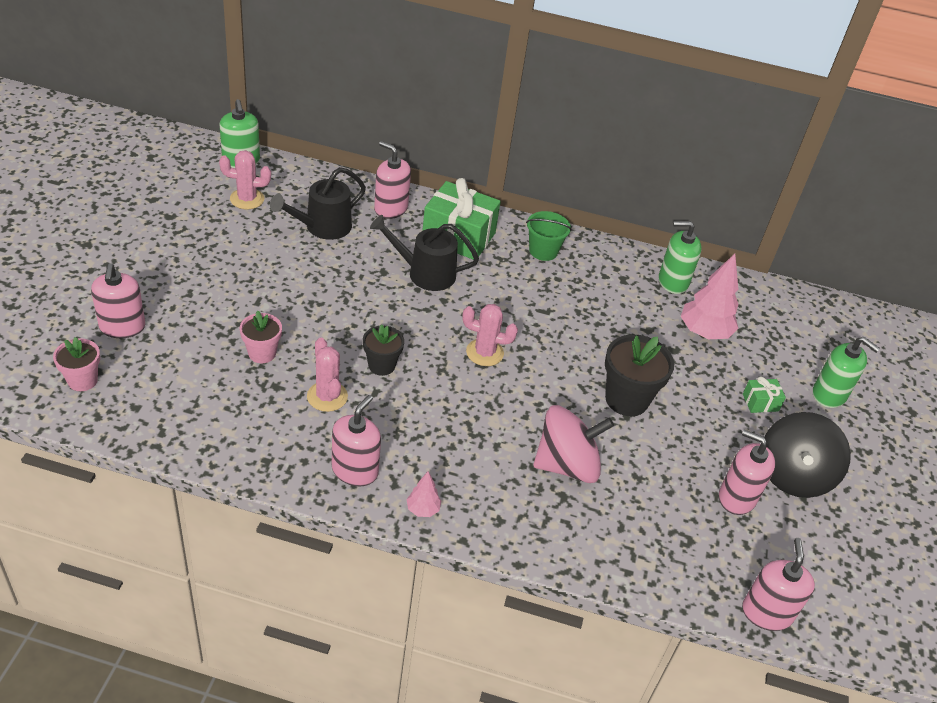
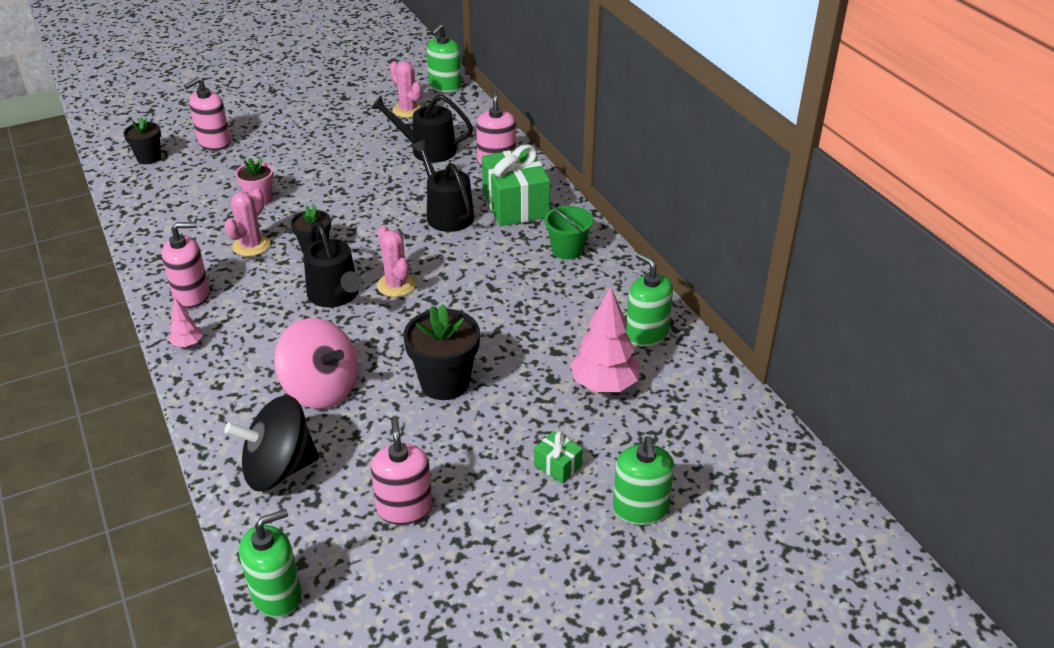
camera: 55 degrees right, 5 degrees down
(82, 380) = (149, 158): pink flower pot -> black flower pot
(459, 390) = (336, 296): none -> black watering can
(766, 613) = (277, 595): pink soap dispenser -> green soap dispenser
(793, 475) = (484, 534): black spinning top -> black spinning top (279, 469)

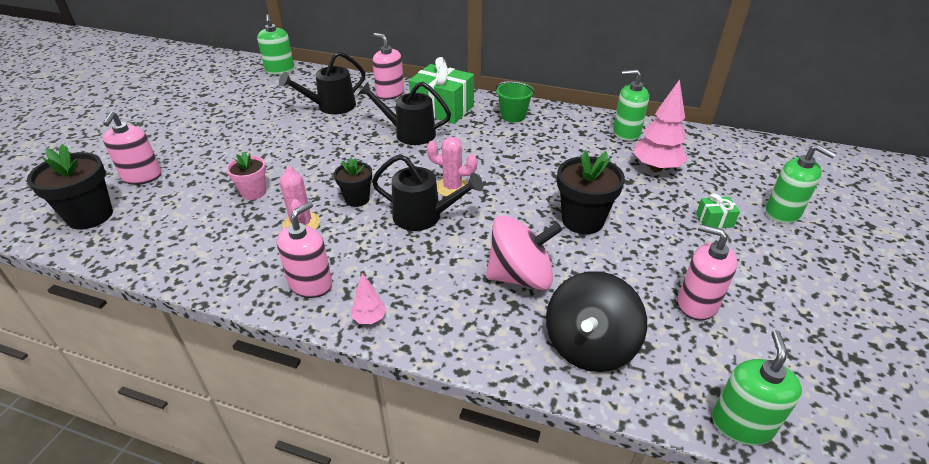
camera: 45 degrees left, 0 degrees up
(149, 158) = (90, 216): black flower pot -> black flower pot, size x1.63
(408, 110) = (276, 92): pink cactus -> none

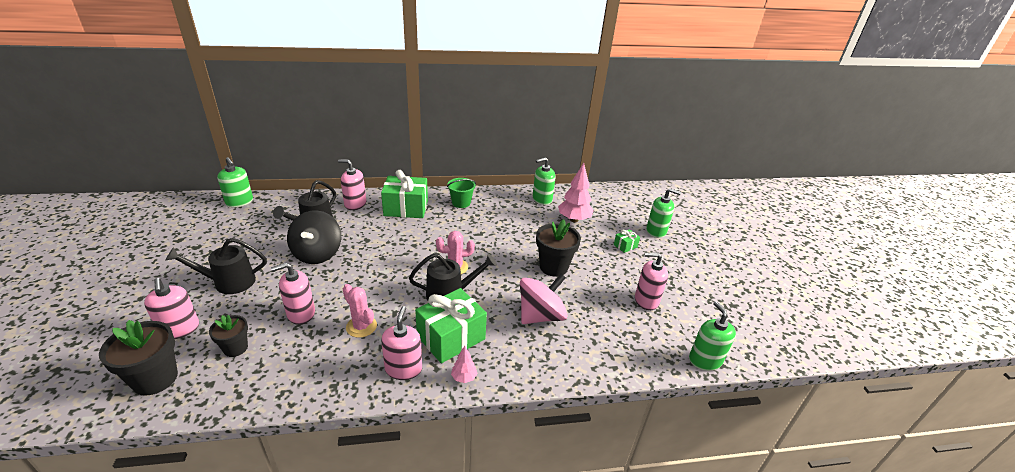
camera: 30 degrees left, 5 degrees down
(254, 192) = (301, 313): pink flower pot -> pink soap dispenser
(357, 199) = (391, 295): black flower pot -> black flower pot (235, 348)
(388, 267) = (451, 337): none -> green gift
(409, 133) = (394, 233): black watering can -> black watering can (228, 282)
(589, 345) = (607, 345): black spinning top -> black spinning top (317, 254)

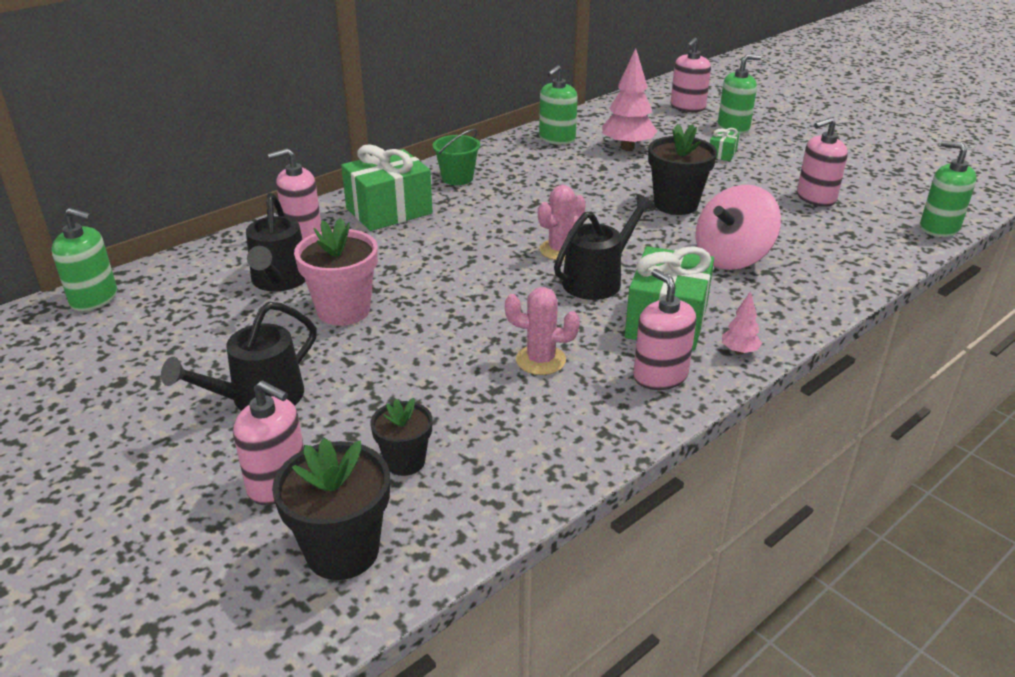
camera: 30 degrees left, 0 degrees up
(301, 313) = (434, 384): pink soap dispenser -> pink soap dispenser (687, 107)
(317, 254) = (343, 310): black spinning top -> pink flower pot
(540, 316) = (732, 257): pink spinning top -> pink spinning top turned 150 degrees counterclockwise

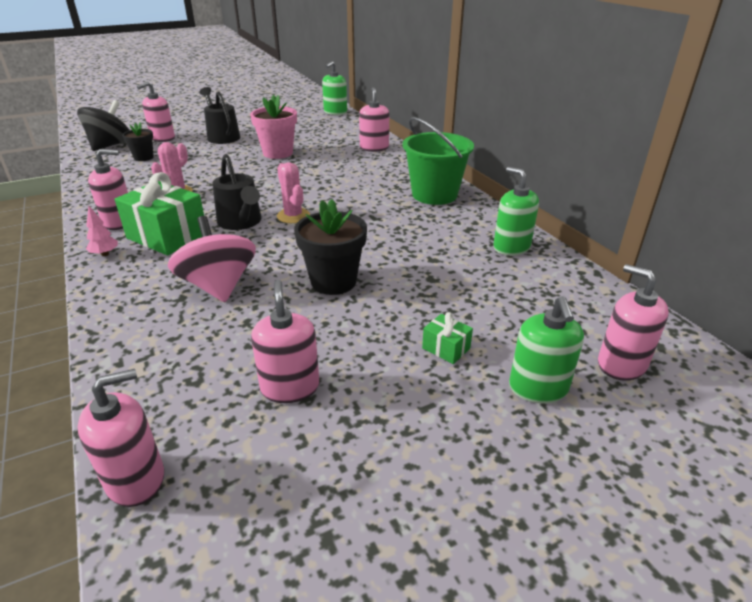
camera: 105 degrees right, 0 degrees up
(279, 281) = (321, 142): black watering can -> none
(342, 551) = (111, 146): black flower pot -> black spinning top
(389, 211) = (390, 170): green gift -> none
(457, 178) = (434, 195): green bucket -> green bucket, size x1.73
(627, 147) = (480, 283): pink tree -> none
(939, 228) = (136, 479): green soap dispenser -> pink soap dispenser

